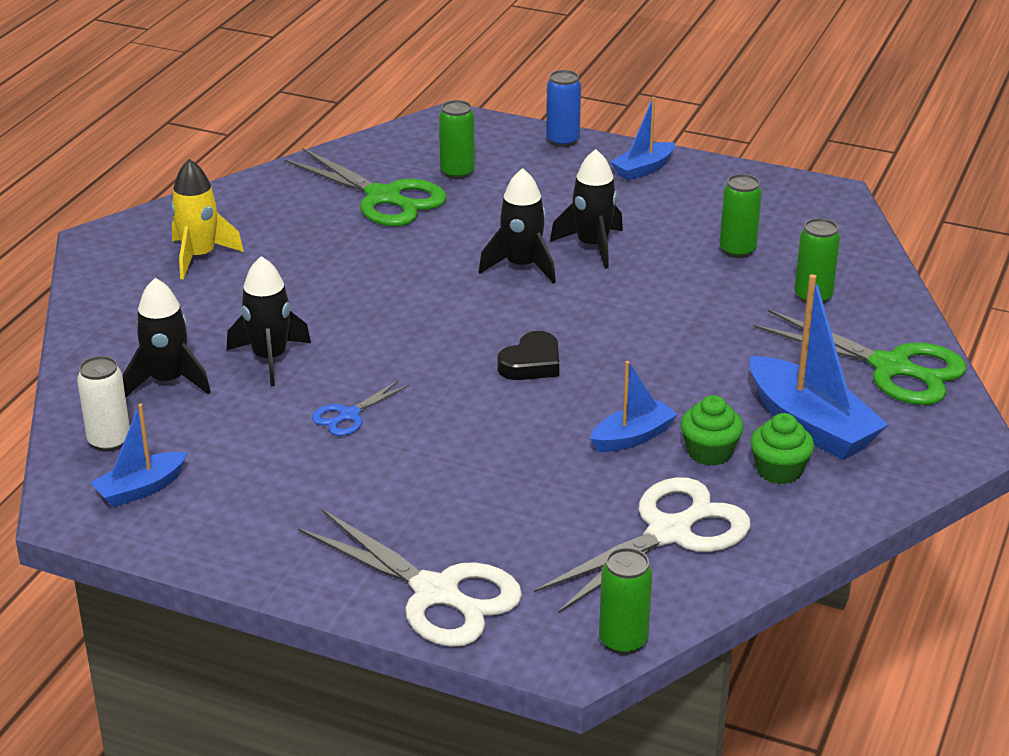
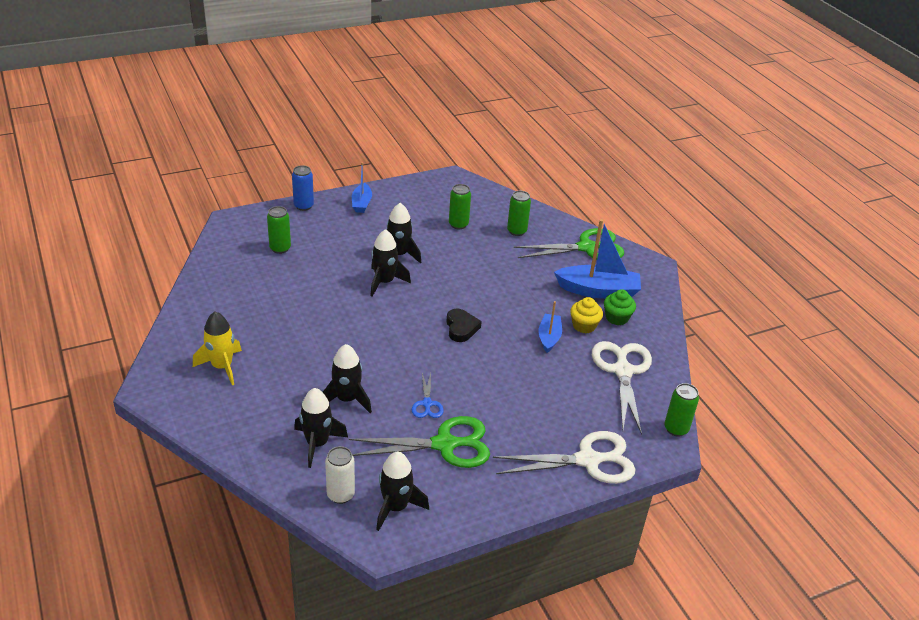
camera: 50 degrees left, 5 degrees up
(140, 489) = (396, 507): blue boat -> black rocket
(384, 198) = (265, 281): green scissors -> green scissors (445, 444)
(709, 452) = (584, 326): green cupcake -> yellow cupcake

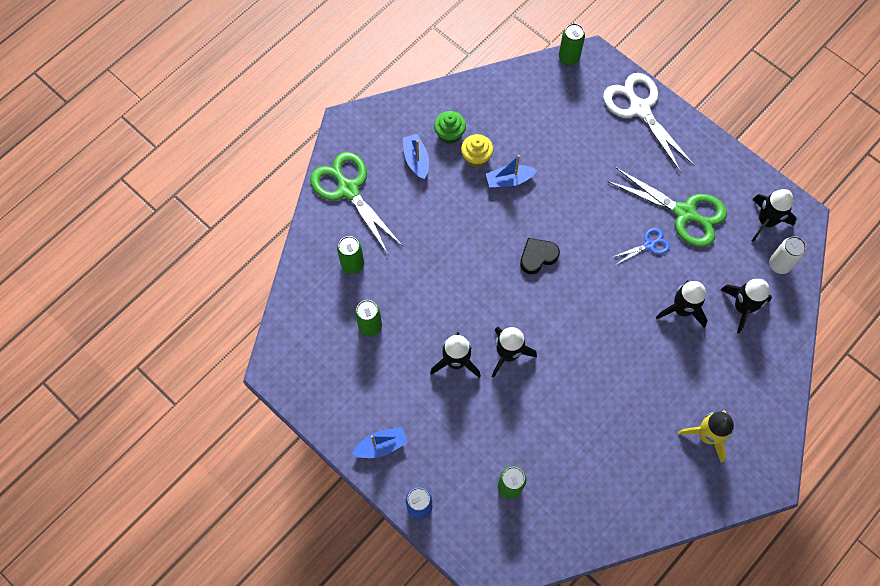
camera: 110 degrees left, 30 degrees up
(445, 444) = (685, 213): green scissors -> green scissors turned 150 degrees clockwise
(598, 291) = (416, 160): blue boat -> blue boat, size x0.57
(622, 371) = (521, 111): white scissors -> none

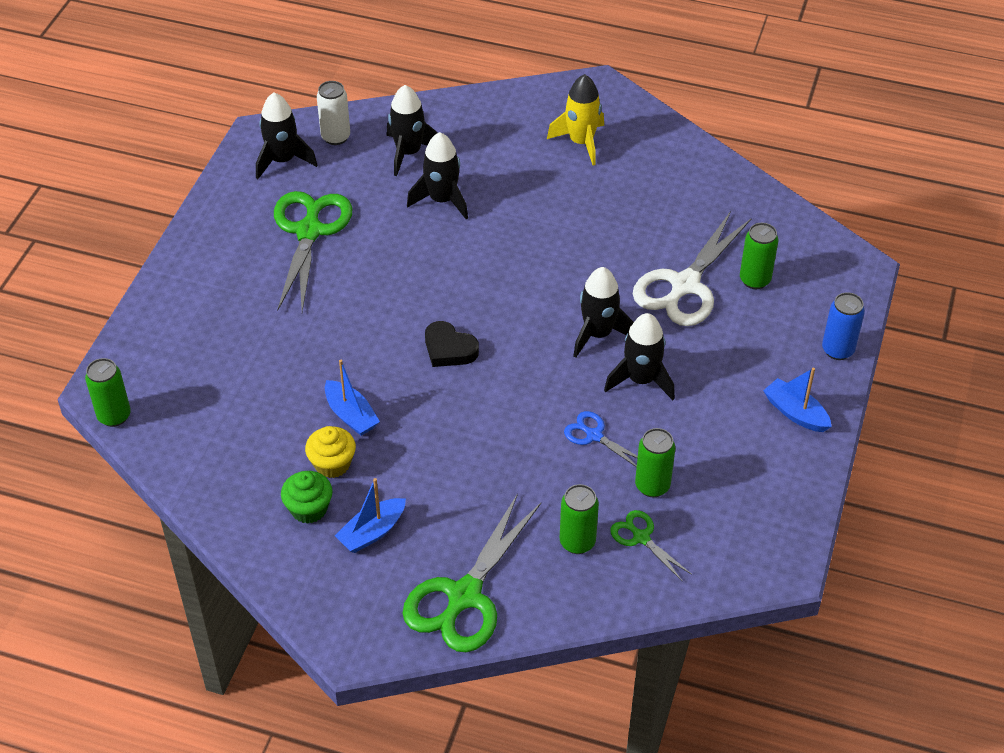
camera: 115 degrees left, 20 degrees down
(337, 301) = (641, 537): none -> green scissors
(639, 108) = (169, 316): white scissors -> white scissors (685, 285)
(649, 245) = (372, 251): blue scissors -> blue scissors (594, 435)

